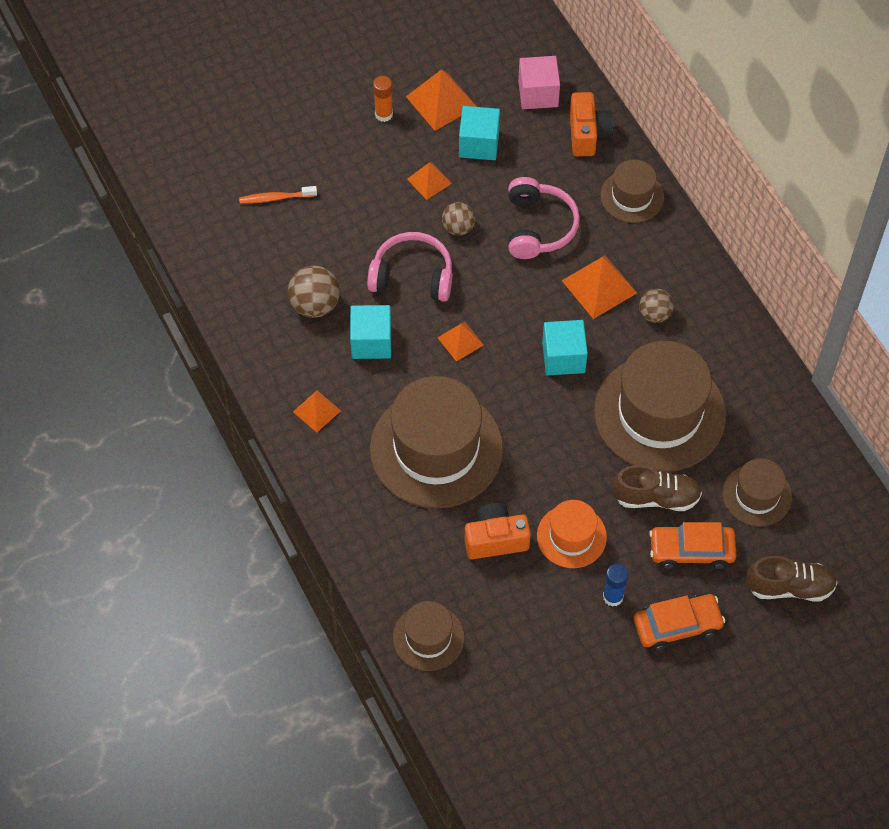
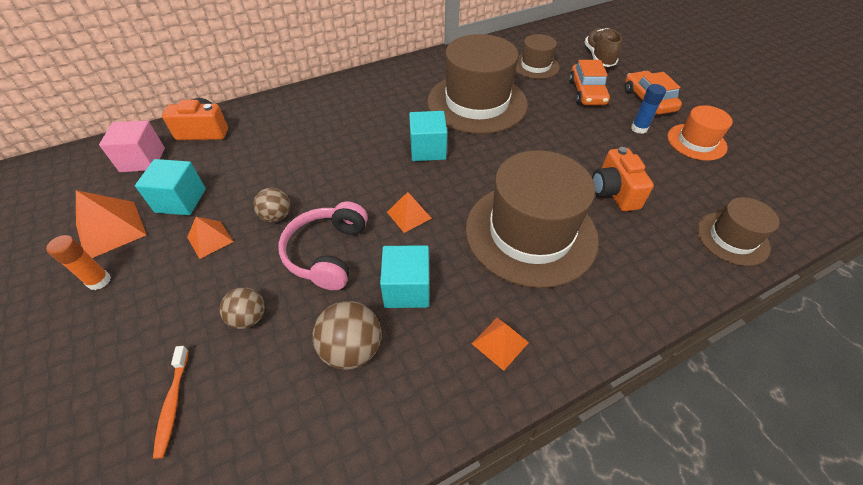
camera: 90 degrees left, 10 degrees down
(538, 227) = (291, 162): pink headphones -> none
(571, 536) = (595, 148): orange hat -> orange hat (696, 142)
(599, 286) = (360, 129): orange pyramid -> none
(632, 196) = (276, 110): brown hat -> none
(654, 314) = (390, 102): brown ball -> brown ball (249, 318)
(656, 497) = (548, 106): brown shoe -> none

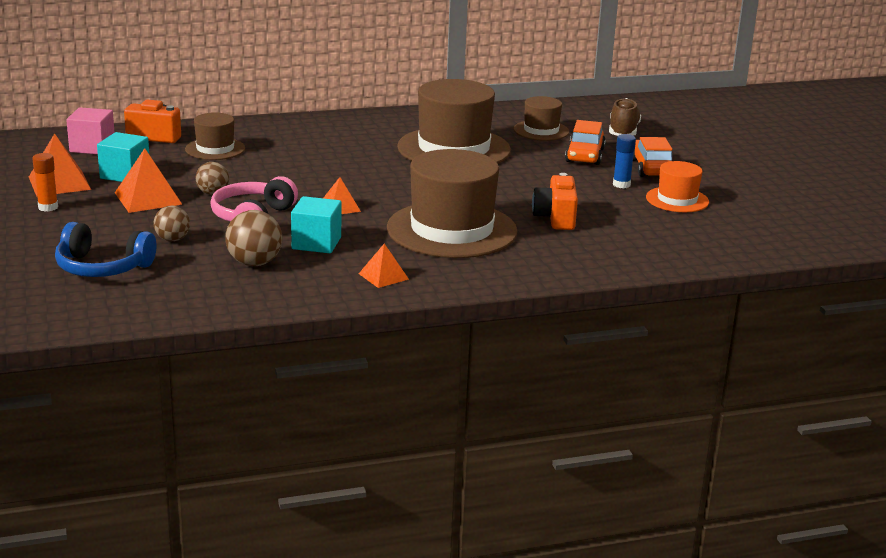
camera: 10 degrees right, 25 degrees down
(172, 404) = (102, 267): orange toothbrush -> blue headphones
(210, 239) = (148, 198): orange pyramid -> orange pyramid, size x1.64
(428, 149) = (381, 172): turquoise cube -> none
(732, 238) = (651, 256): brown hat -> brown hat (215, 149)

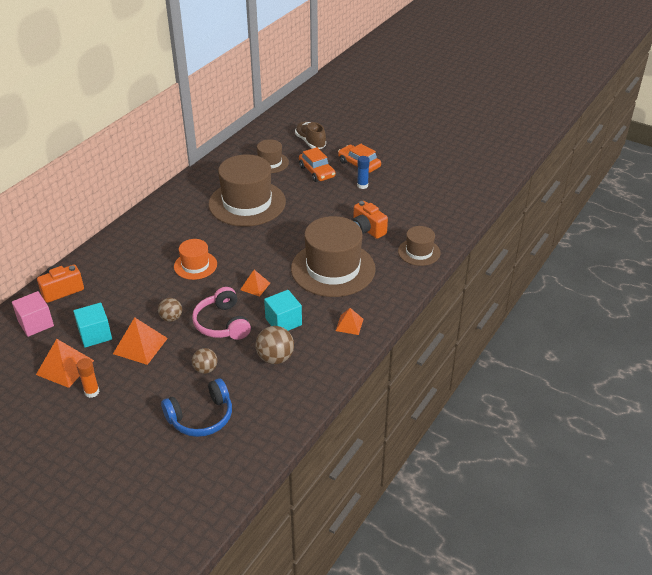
camera: 40 degrees left, 15 degrees up
(215, 149) = (115, 280): brown hat -> brown hat (419, 252)
(677, 200) = (400, 183): orange hat -> orange hat (195, 265)

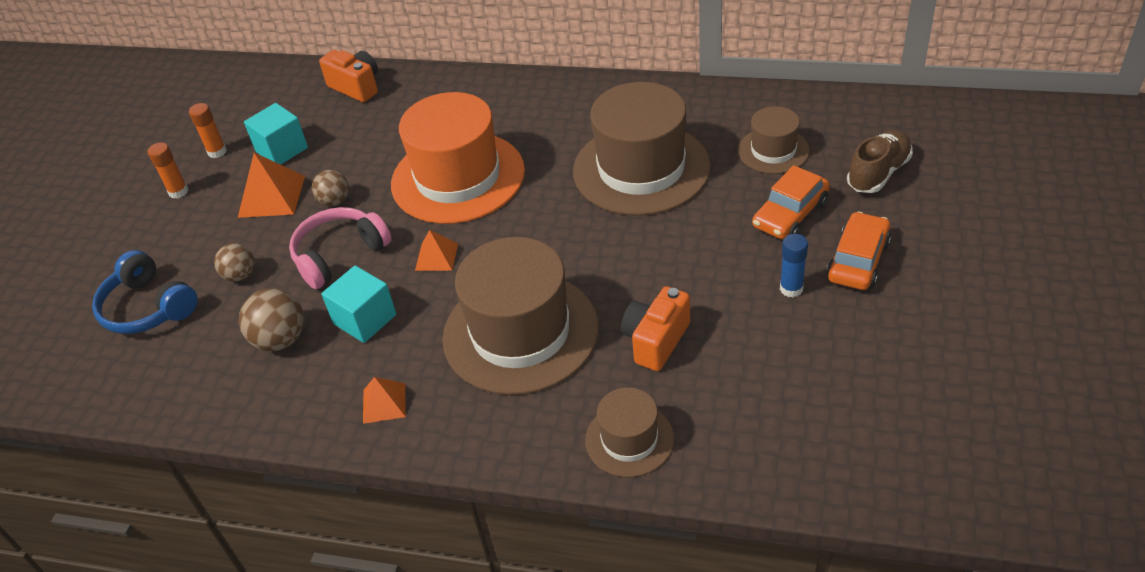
camera: 75 degrees right, 5 degrees up
(36, 323) = (288, 96): pink cube -> none
(65, 367) = (217, 152): orange pyramid -> orange glue stick
(195, 265) = (458, 177): orange hat -> orange hat, size x1.95

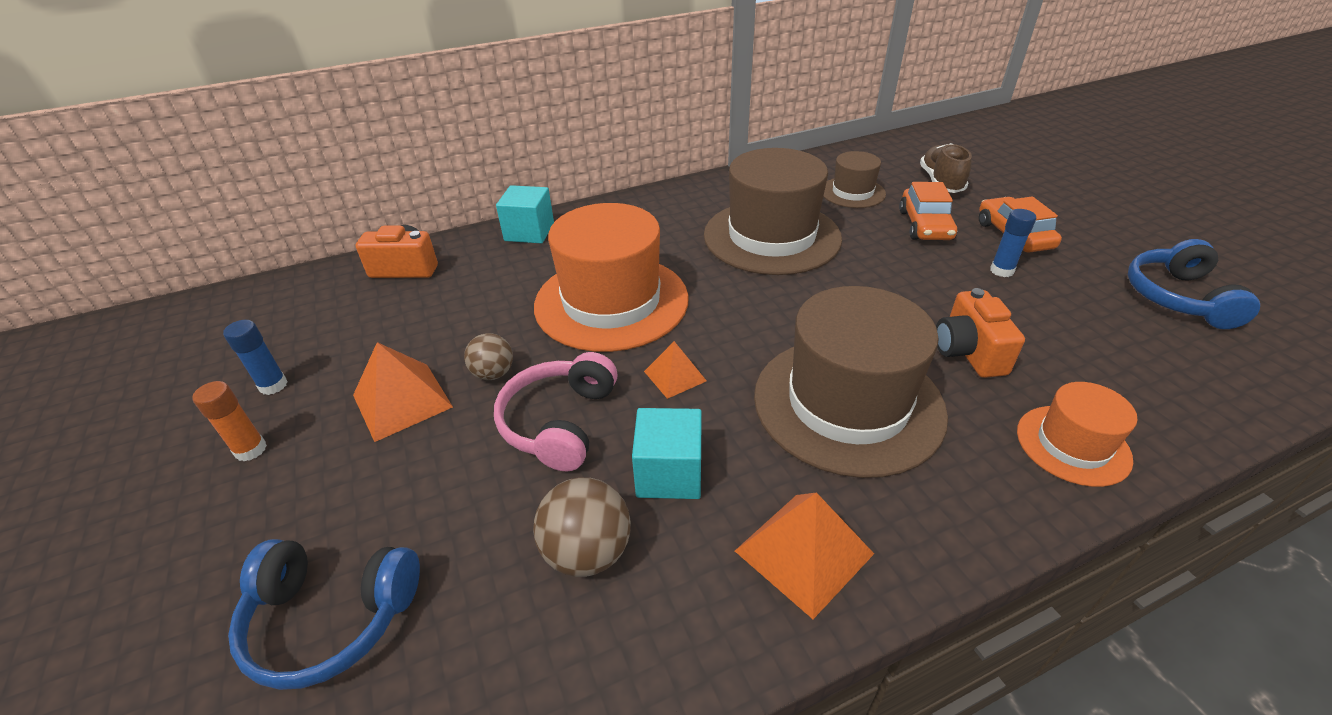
camera: 40 degrees left, 5 degrees down
(217, 152) = (273, 385): orange glue stick -> blue glue stick
(240, 275) = (446, 504): brown ball -> none
(282, 150) = (368, 351): turquoise cube -> turquoise cube (529, 232)
(384, 403) = (803, 552): orange pyramid -> orange pyramid, size x1.64
(629, 439) = (1072, 445): brown hat -> orange hat
(913, 388) = (1178, 297): none -> blue headphones

